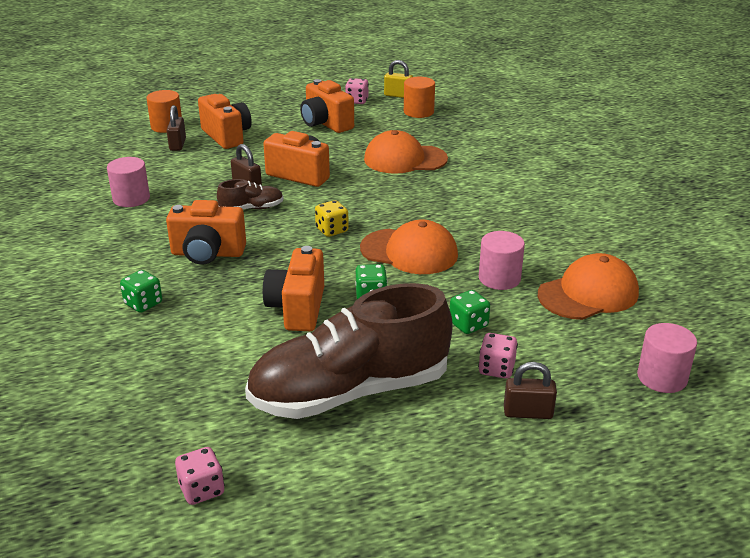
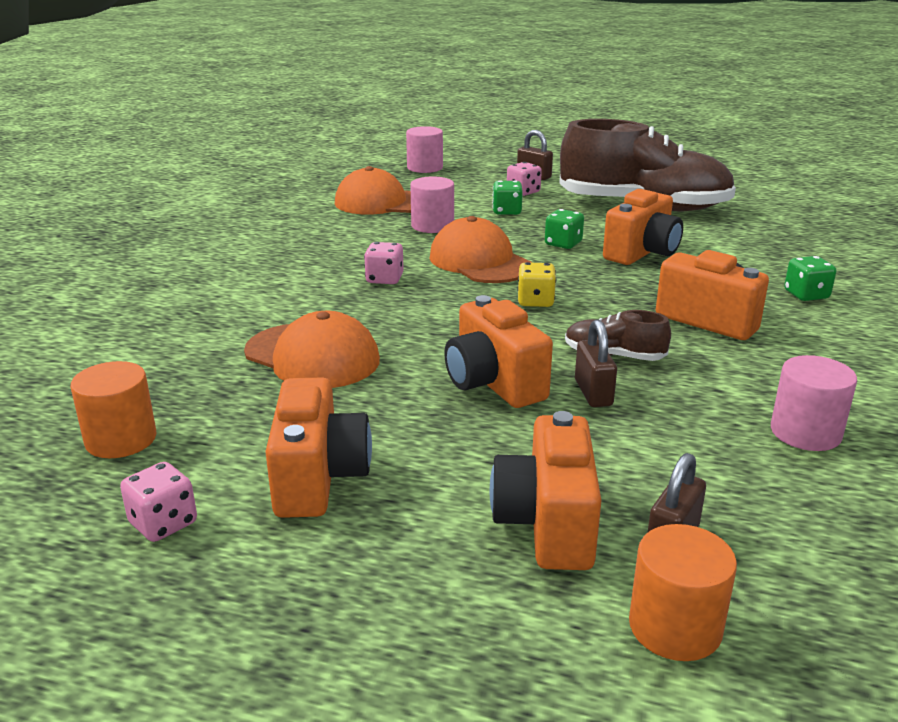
camera: 145 degrees left, 5 degrees down
(202, 490) = (780, 197): pink dice -> pink dice (384, 279)
(398, 95) = (63, 504): yellow padlock -> none

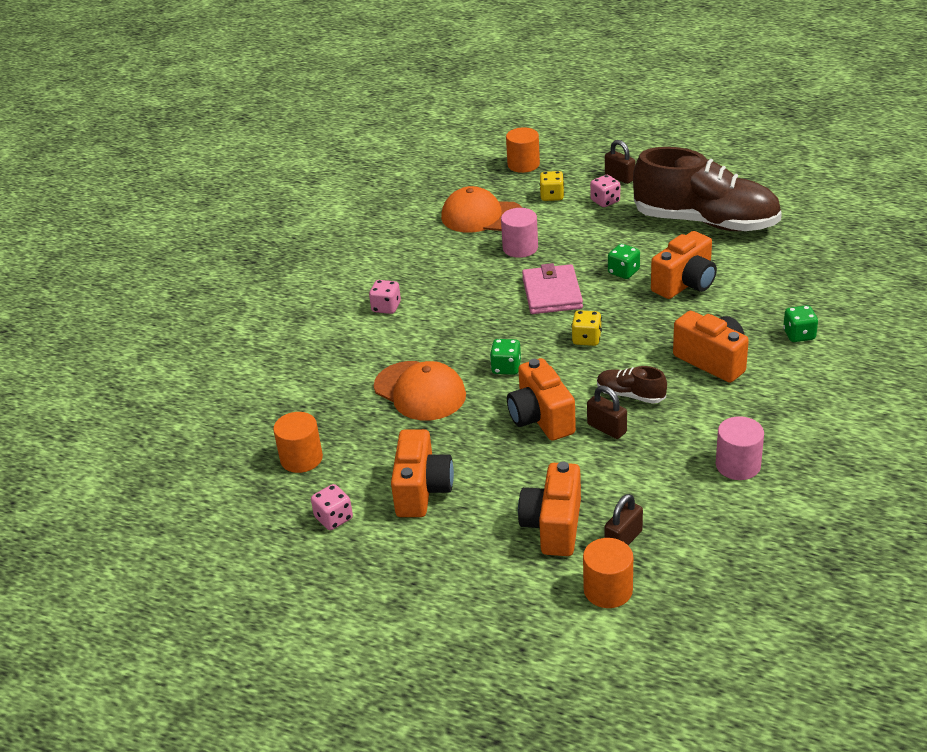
camera: 10 degrees right, 10 degrees up
(384, 279) = (476, 313): pink dice -> pink dice (386, 307)
(425, 168) = (523, 164): pink cylinder -> orange cylinder
(461, 188) = (552, 196): none -> yellow dice
(480, 261) = (552, 293): orange cap -> pink wallet
(507, 211) = (585, 229): green dice -> green dice (506, 368)
(593, 393) = (606, 428): brown padlock -> brown padlock turned 45 degrees counterclockwise

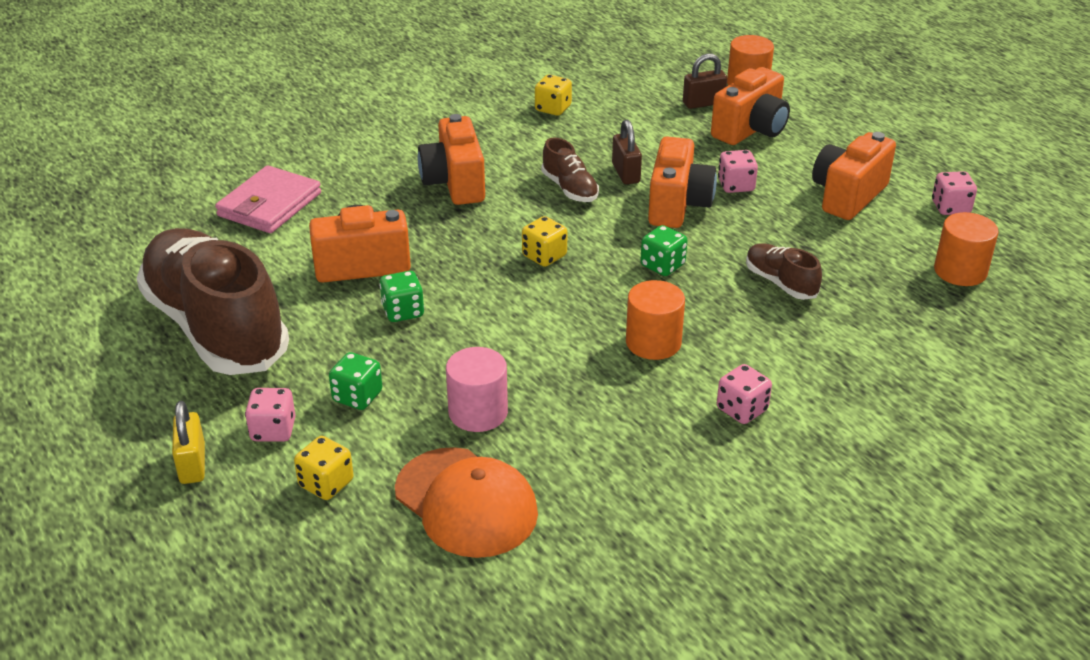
camera: 150 degrees left, 0 degrees up
(420, 391) = (780, 283): orange cap -> brown shoe
(515, 458) = (736, 185): none -> pink dice
(523, 164) = (278, 585): orange cylinder -> orange cylinder (653, 342)
(552, 293) = (516, 326): pink wallet -> pink wallet (269, 204)
(619, 177) = (192, 464): brown padlock -> yellow padlock
(738, 465) = (553, 108): pink cylinder -> yellow dice
(799, 335) = (345, 169): green dice -> green dice (357, 396)

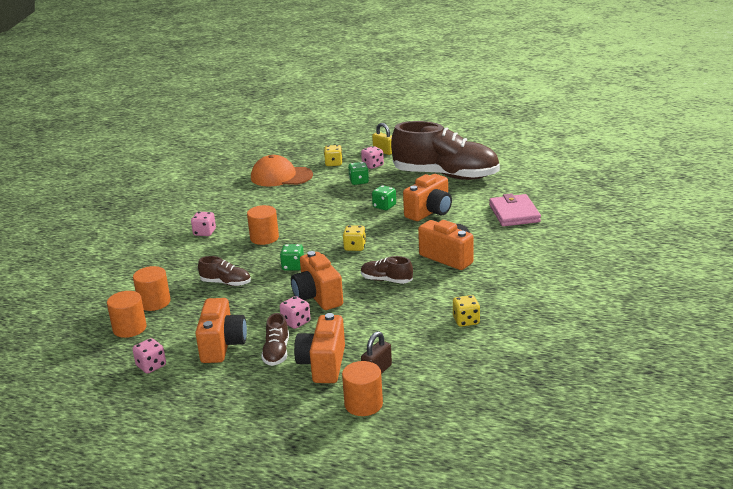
camera: 145 degrees right, 10 degrees down
(478, 412) = (308, 194): pink cylinder -> none
(626, 173) = (367, 301): brown padlock -> none
(790, 162) = (276, 352): none -> brown shoe
(906, 298) = (154, 302): none -> orange cylinder

